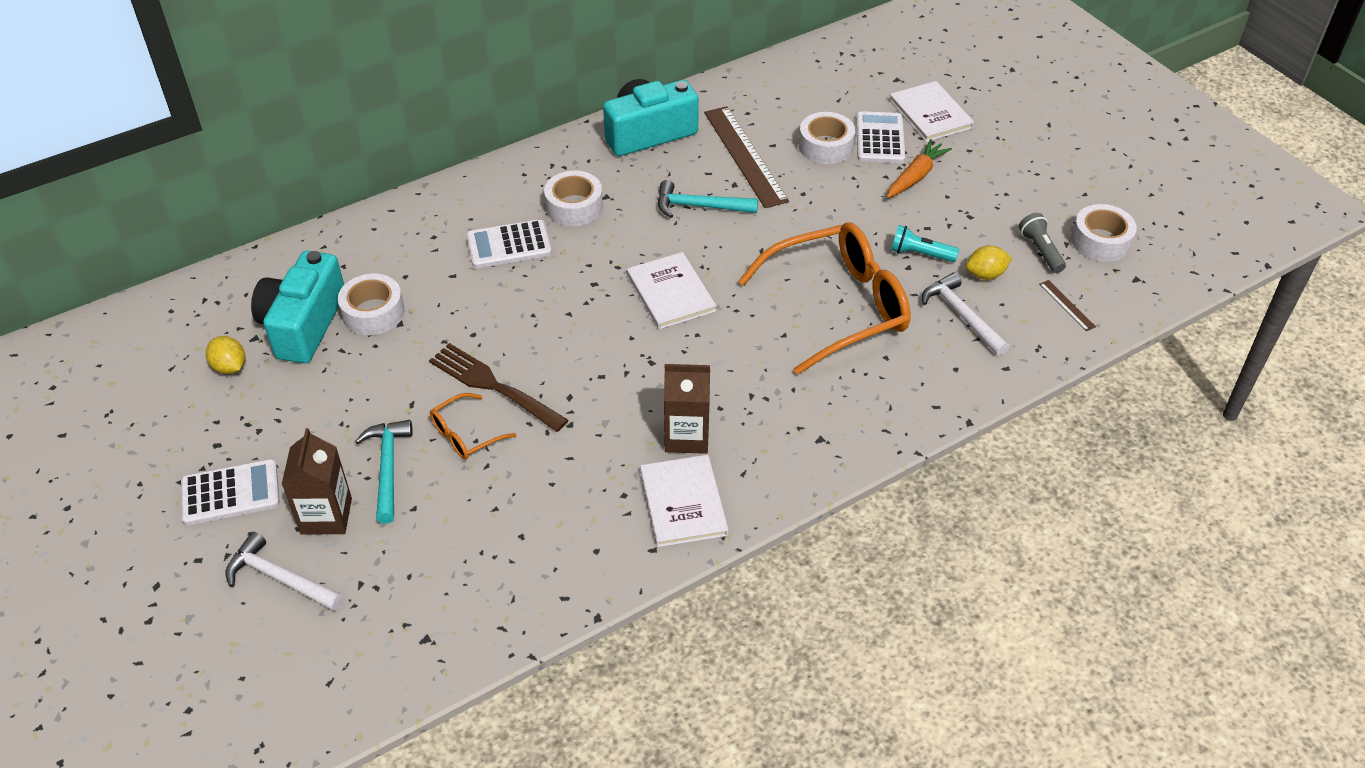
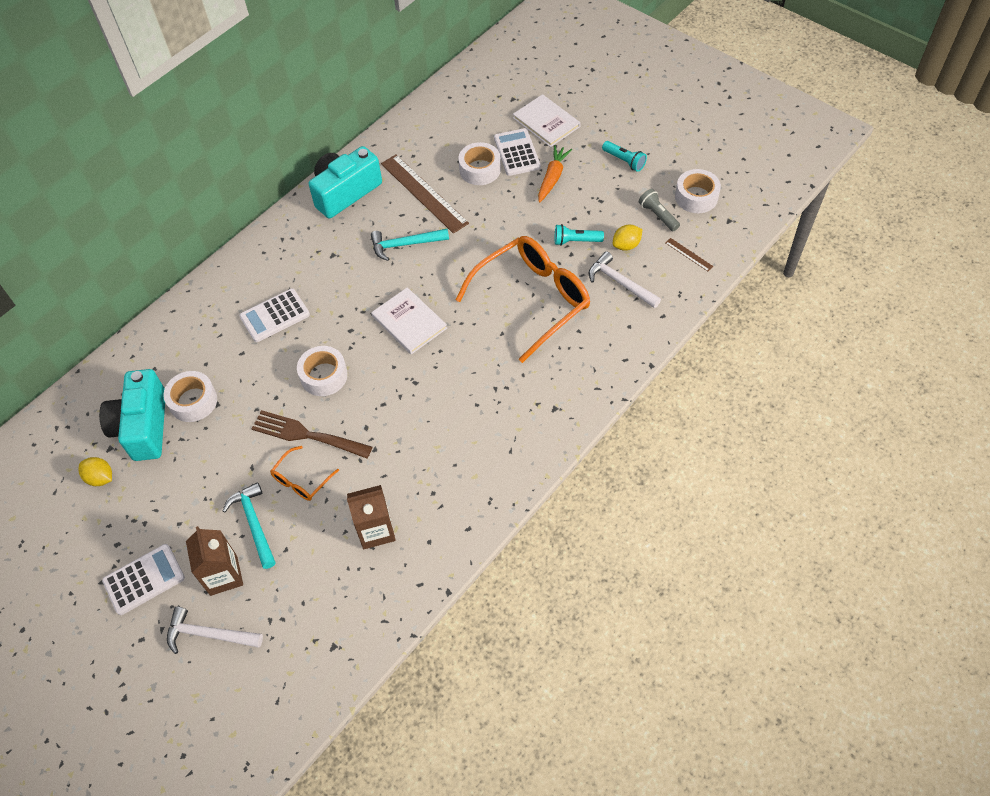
camera: 15 degrees left, 10 degrees up
(574, 207) = (312, 270): white tape -> white tape (324, 376)
(683, 503) = (477, 486): white book -> none
(687, 436) = (461, 434): brown carton -> brown carton (376, 530)
(1017, 179) = (624, 161): none -> turquoise flashlight

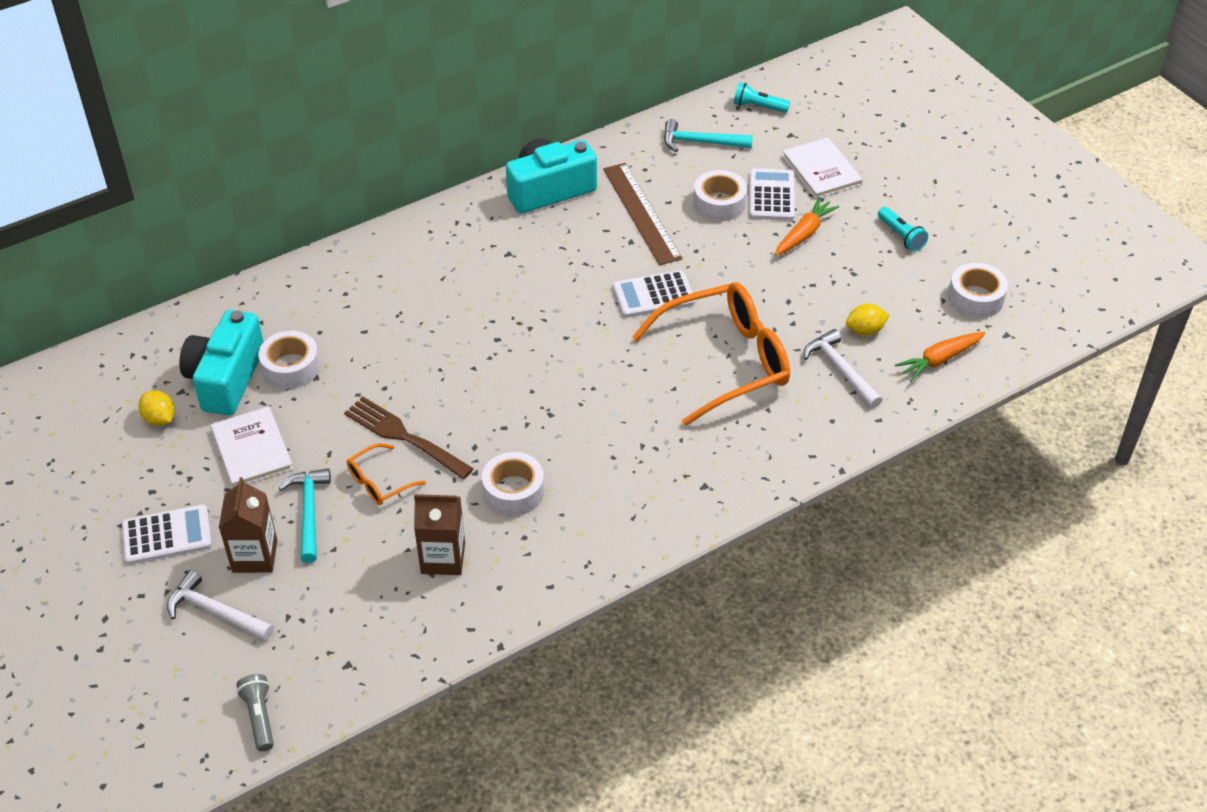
camera: 15 degrees right, 10 degrees down
(275, 316) = (416, 302): white calculator -> white calculator (653, 295)
(324, 376) = (447, 379): white tape -> white tape (513, 491)
(405, 244) = (597, 263): turquoise hammer -> turquoise hammer (700, 142)
(409, 322) = (569, 348): white book -> white book (252, 449)
(576, 241) = (804, 310): turquoise flashlight -> turquoise flashlight (758, 107)
(658, 215) = (918, 307): grey flashlight -> grey flashlight (259, 717)
(689, 254) = (939, 360): brown ruler -> orange carrot

